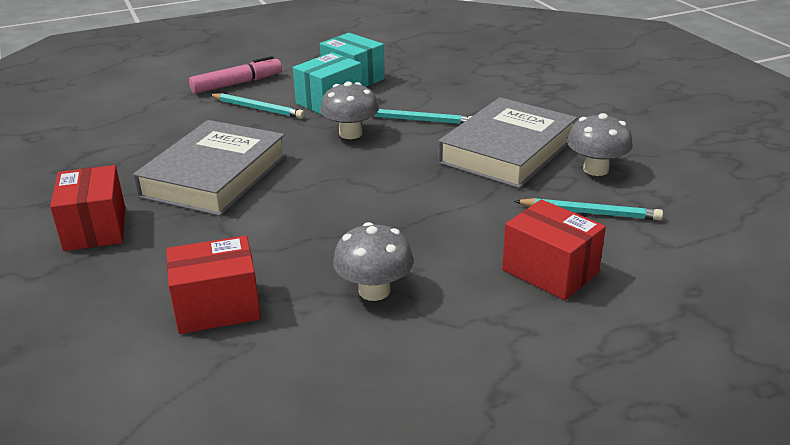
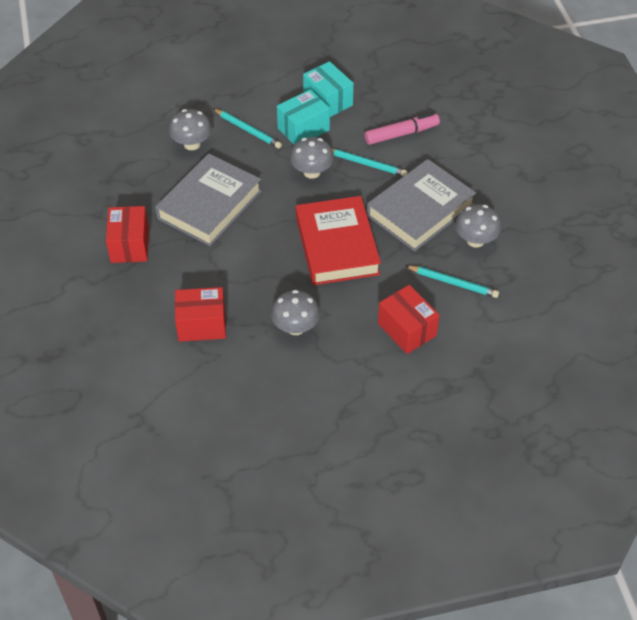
camera: 10 degrees right, 20 degrees up
(184, 126) = (192, 144): none -> grey mushroom
(237, 84) = (235, 94): pink marker -> pink marker (401, 134)
(407, 195) = (337, 246): none -> red book

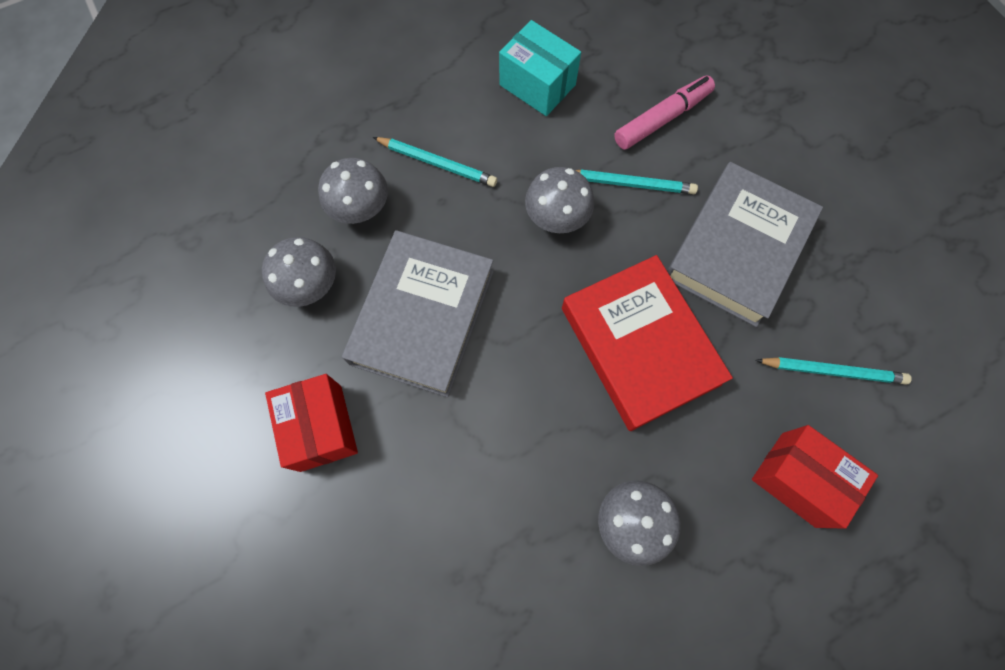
camera: 15 degrees left, 20 degrees up
(202, 324) = (483, 558): red box -> none
(303, 129) = (518, 143): turquoise box -> none
(475, 240) = (835, 284): grey mushroom -> grey mushroom (310, 285)

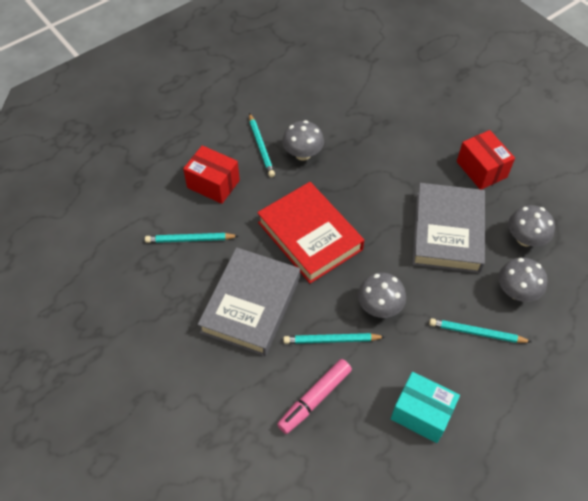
camera: 170 degrees right, 15 degrees down
(709, 554) = (261, 147): none -> turquoise pencil

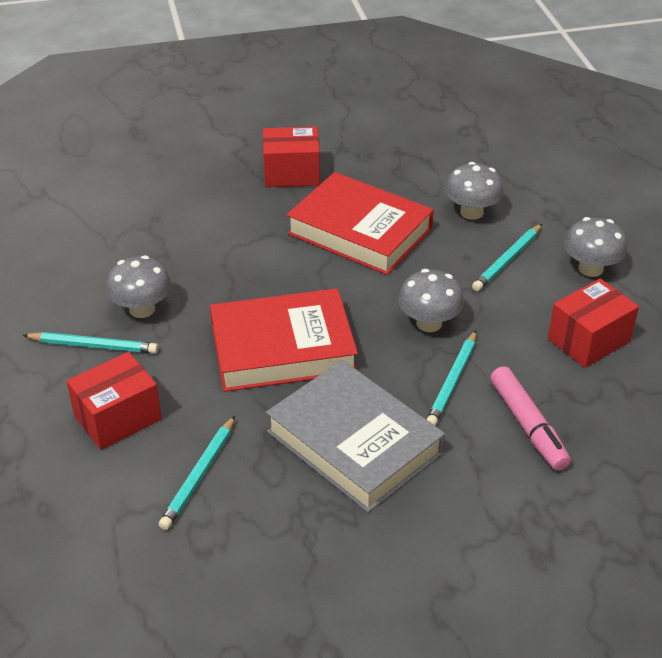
camera: 65 degrees left, 15 degrees down
(421, 413) = (588, 340): turquoise box -> red box
(447, 232) = (360, 231): grey book -> red book
(525, 239) = (408, 180): grey mushroom -> grey mushroom (590, 268)

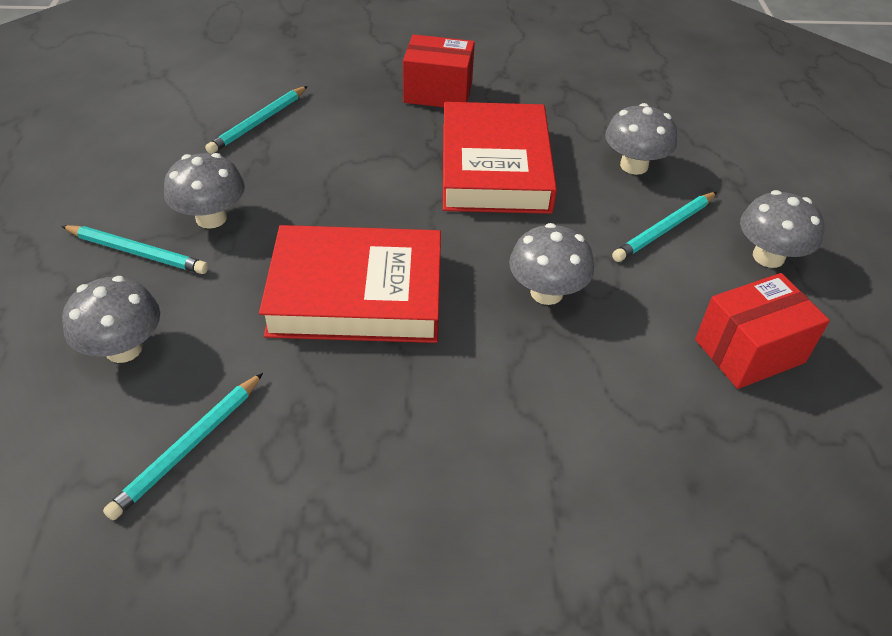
camera: 10 degrees right, 5 degrees up
(118, 418) = (124, 349): red box -> grey mushroom
(354, 442) = (403, 438): grey book -> none
(360, 231) = (495, 167): red book -> red book turned 45 degrees clockwise
(452, 381) = (555, 376): turquoise pencil -> turquoise pencil (258, 123)
(528, 425) = (642, 459): pink marker -> none

